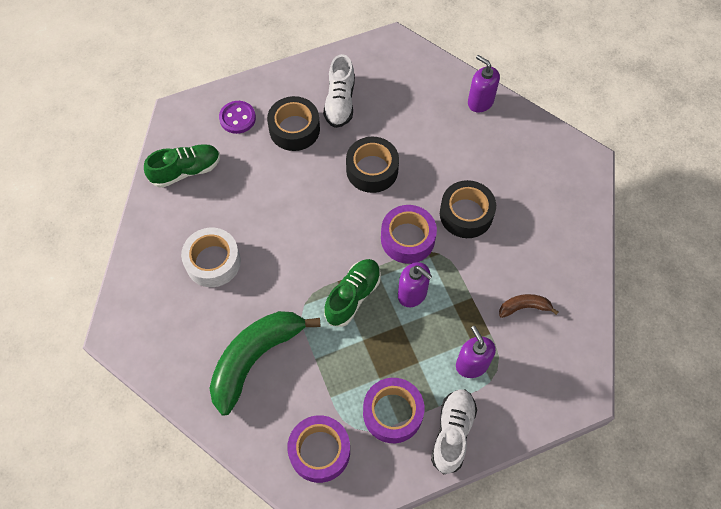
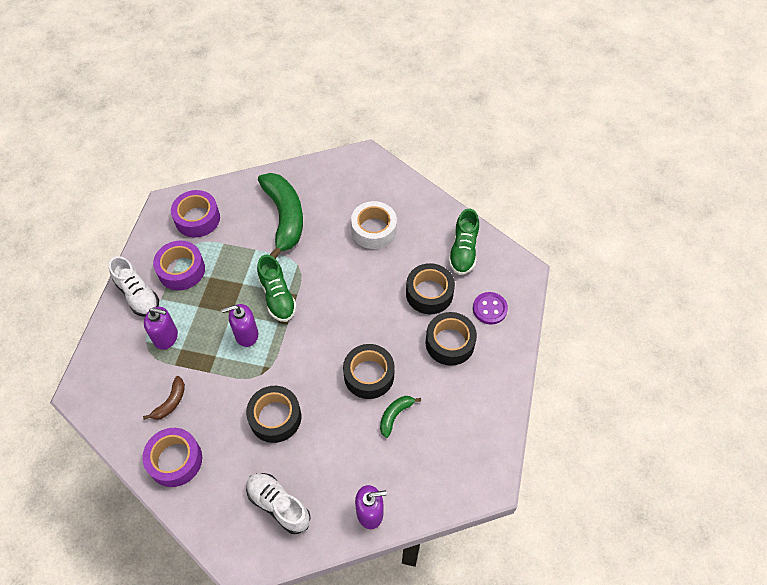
camera: 125 degrees right, 5 degrees down
(254, 172) = (429, 293): none -> black tape
(340, 102) = (453, 393): white shoe -> white shoe (278, 505)
(391, 130) = (395, 415): none -> green banana
(407, 239) = (290, 360): purple tape -> purple tape (175, 460)

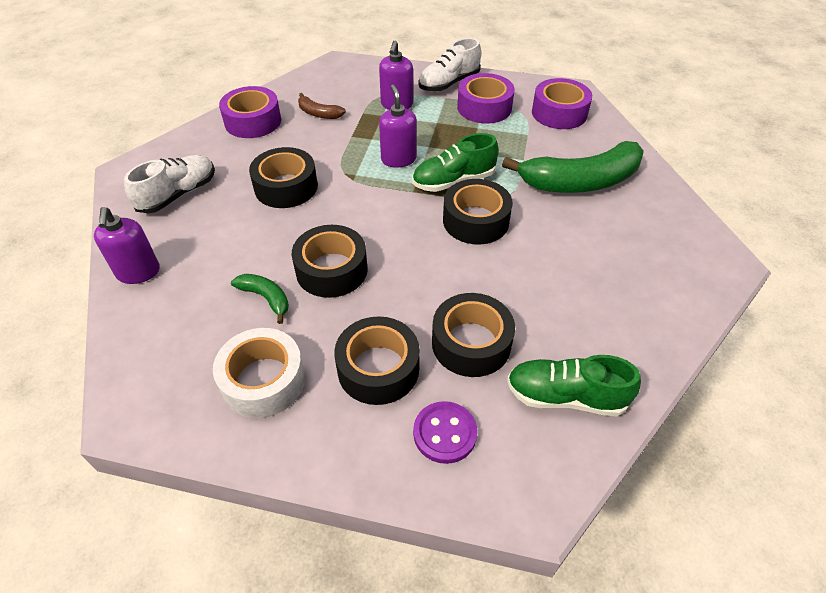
camera: 90 degrees right, 10 degrees down
(322, 284) = (475, 221): none -> black tape
(374, 230) = (582, 274): white tape -> white tape (263, 381)

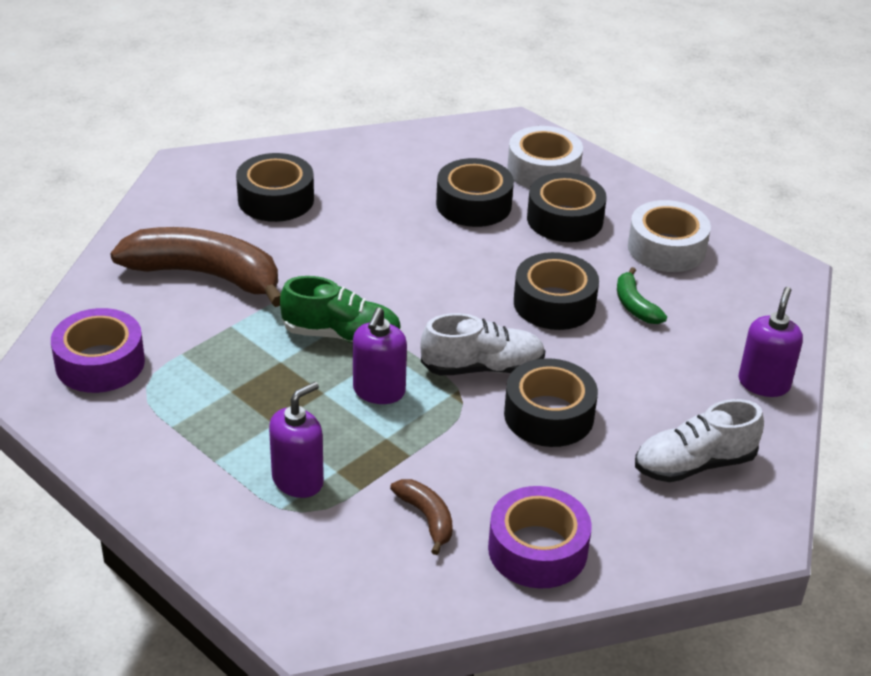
camera: 150 degrees left, 10 degrees down
(445, 433) = (543, 170): purple button -> white tape
(449, 83) = (178, 485): white shoe -> white shoe (482, 368)
(475, 221) = (365, 286): black tape -> black tape (276, 199)
(484, 107) = (183, 417): purple tape -> none
(565, 397) = (436, 153): green shoe -> none
(580, 182) = (205, 275): green banana -> brown banana

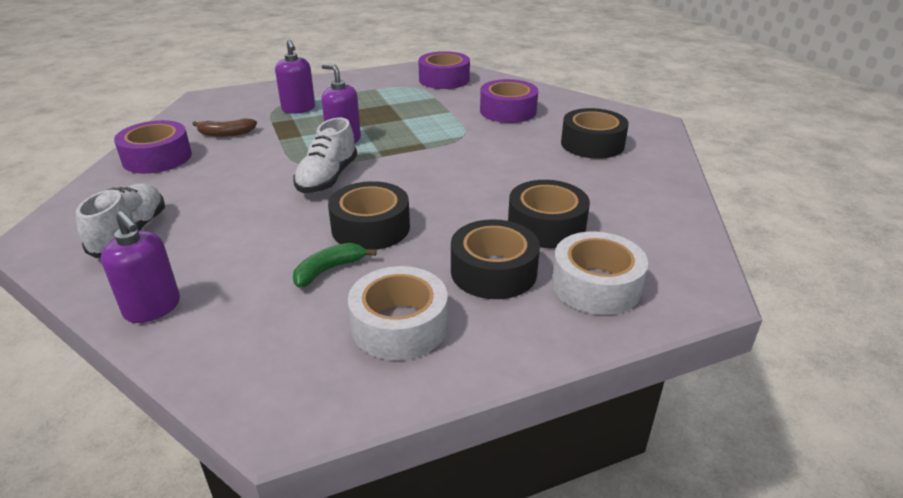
camera: 115 degrees right, 5 degrees down
(205, 275) = (508, 111): brown banana -> purple tape
(342, 335) = (409, 139): green shoe -> none
(549, 415) = (253, 190): black tape -> none
(635, 305) = (329, 270): green banana -> green banana turned 45 degrees counterclockwise

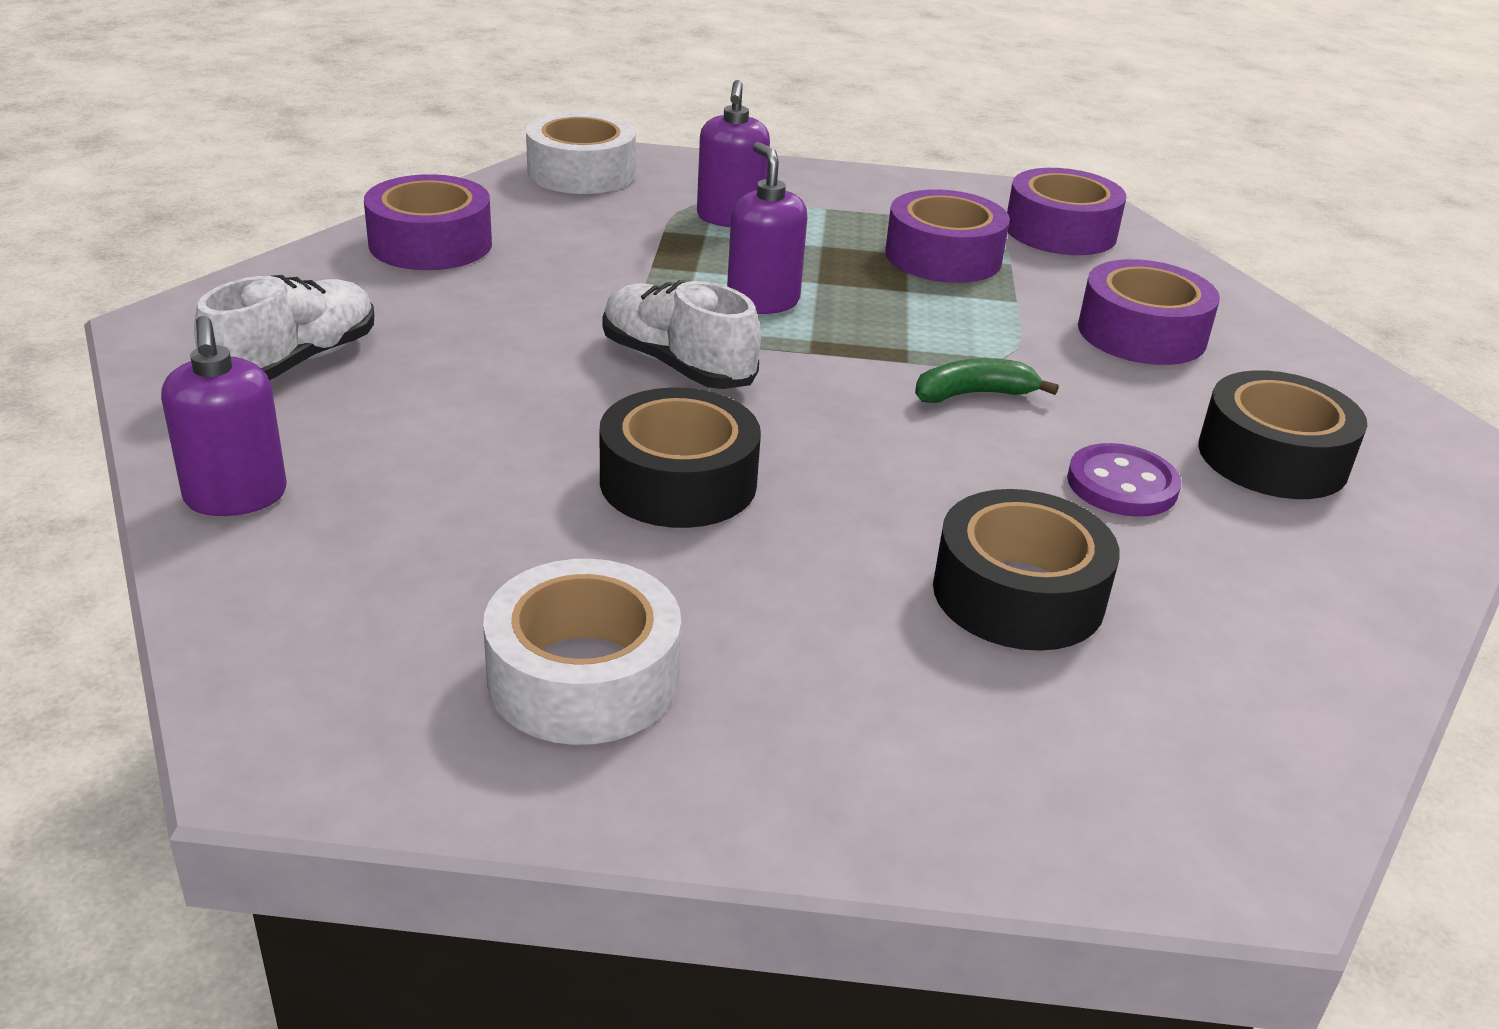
camera: 25 degrees right, 0 degrees up
(226, 134) = (570, 231): brown banana -> none
(327, 178) = (677, 365): white shoe -> white shoe turned 90 degrees clockwise
(329, 270) = (546, 533): green banana -> green banana (973, 394)
(405, 101) = (943, 256): none -> purple tape
(493, 271) = (835, 645): black tape -> none
(549, 171) = (1122, 485): none -> purple button
(596, 285) = (1017, 750): white tape -> white tape (581, 173)

